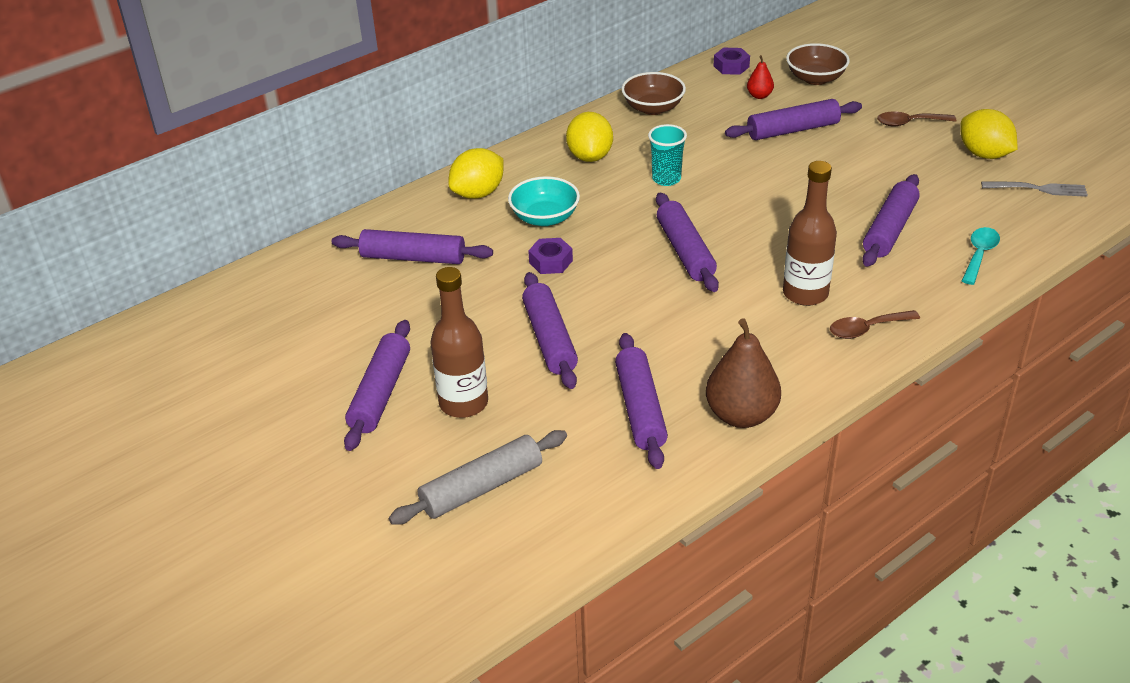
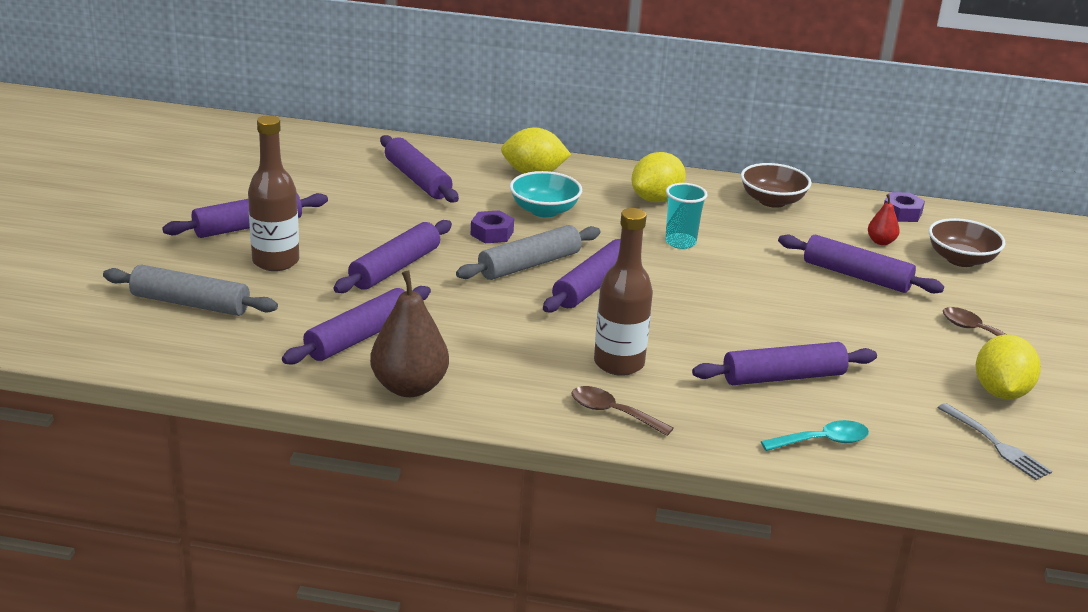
camera: 45 degrees right, 10 degrees down
(620, 266) = (529, 264): none -> grey rolling pin

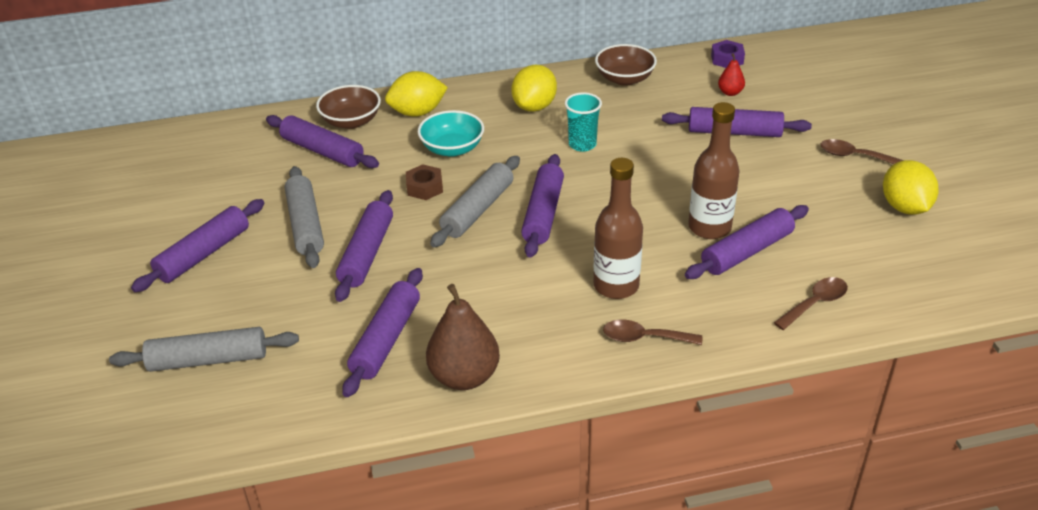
camera: 20 degrees left, 10 degrees up
(275, 261) = (255, 284): brown bottle -> brown bottle (709, 227)
(356, 230) = (305, 225): none -> grey rolling pin
(492, 233) = (424, 187): purple nut -> brown nut
(823, 441) = (815, 303): turquoise spoon -> brown spoon
(961, 259) = (797, 90): brown bowl -> brown bowl (351, 121)
(995, 444) = (933, 257): grey fork -> none

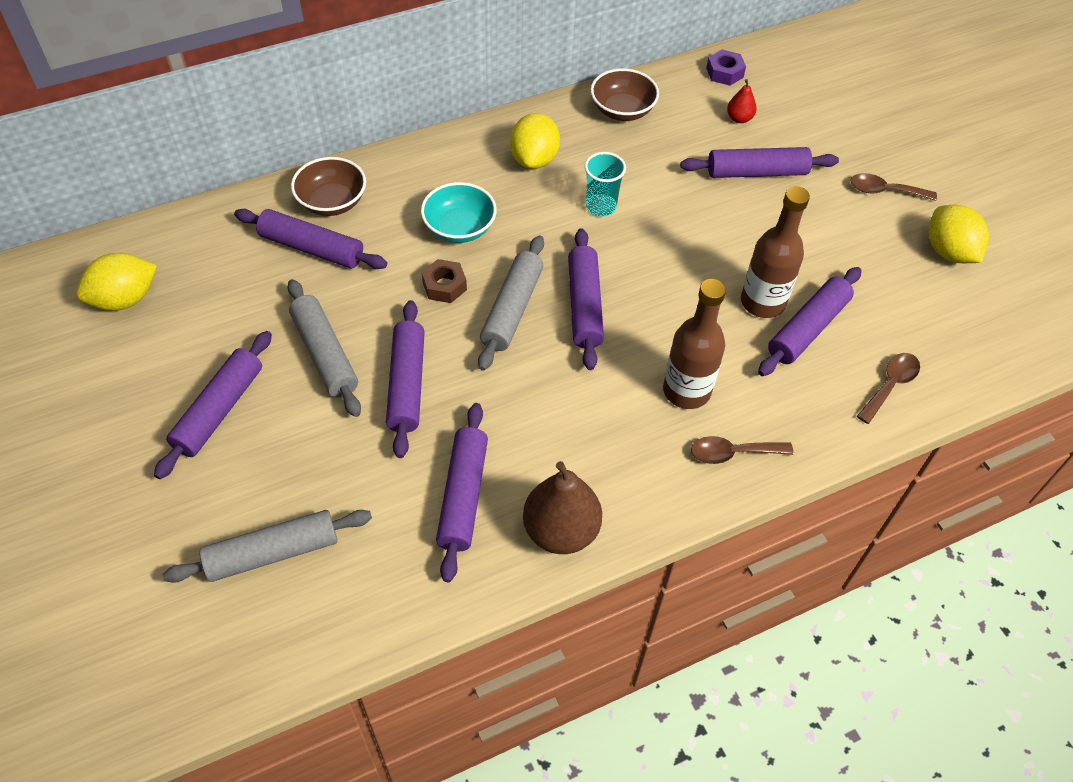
camera: 15 degrees left, 15 degrees up
(417, 112) = (405, 181): yellow lemon -> yellow lemon (124, 299)

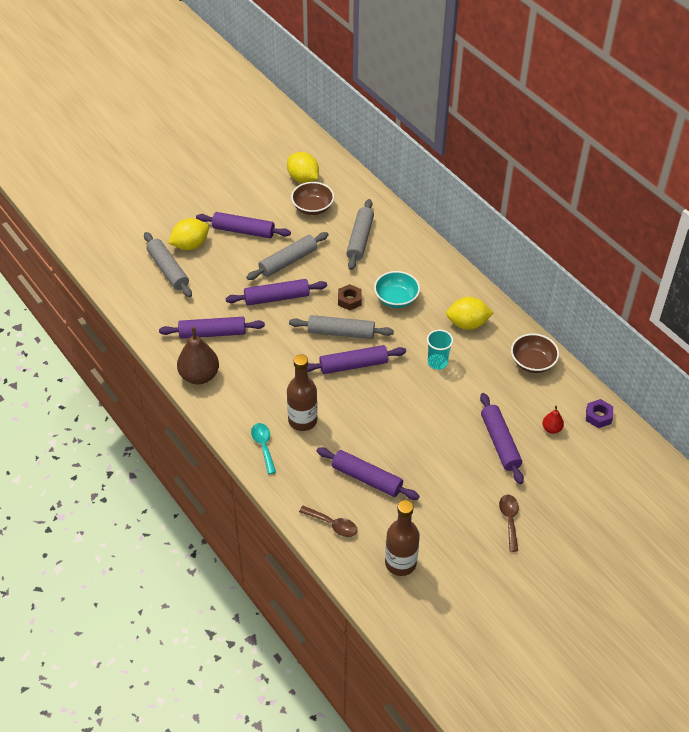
camera: 80 degrees right, 5 degrees down
(311, 248) = (360, 239): purple rolling pin -> grey rolling pin
(332, 202) = (397, 239): brown bowl -> brown bowl (312, 207)
(732, 453) = (263, 446): brown spoon -> turquoise spoon
(762, 302) = (382, 453): brown bottle -> brown bottle (400, 563)
(949, 252) = (461, 560): yellow lemon -> yellow lemon (190, 245)

